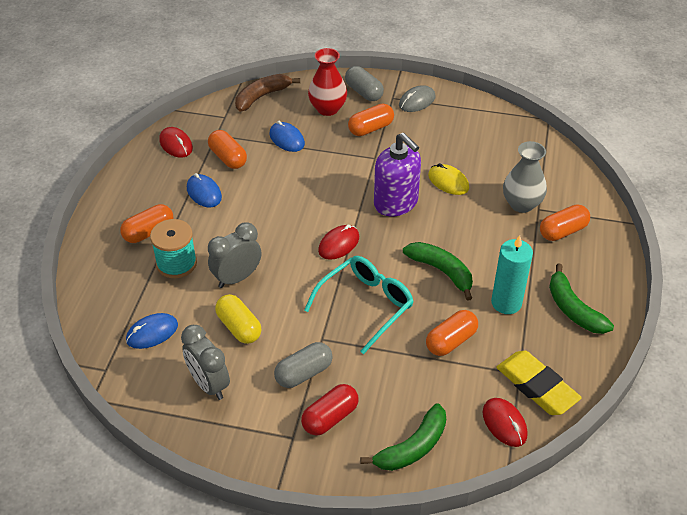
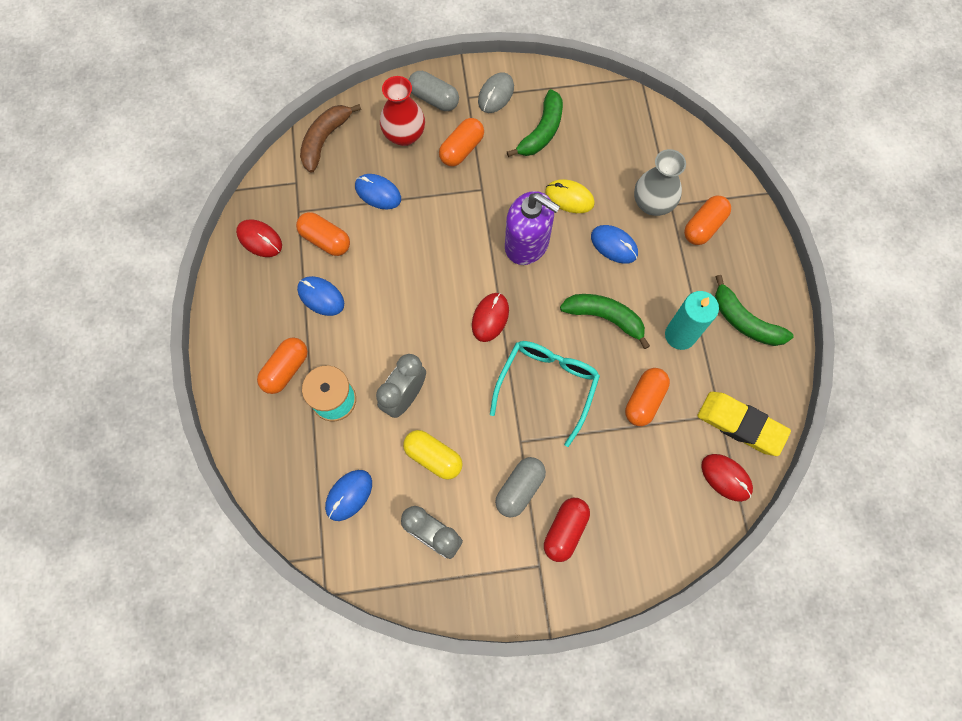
camera: 20 degrees left, 25 degrees up
(412, 447) = (653, 535): green banana -> green banana (541, 131)
(473, 223) = (614, 245): none -> blue mouse

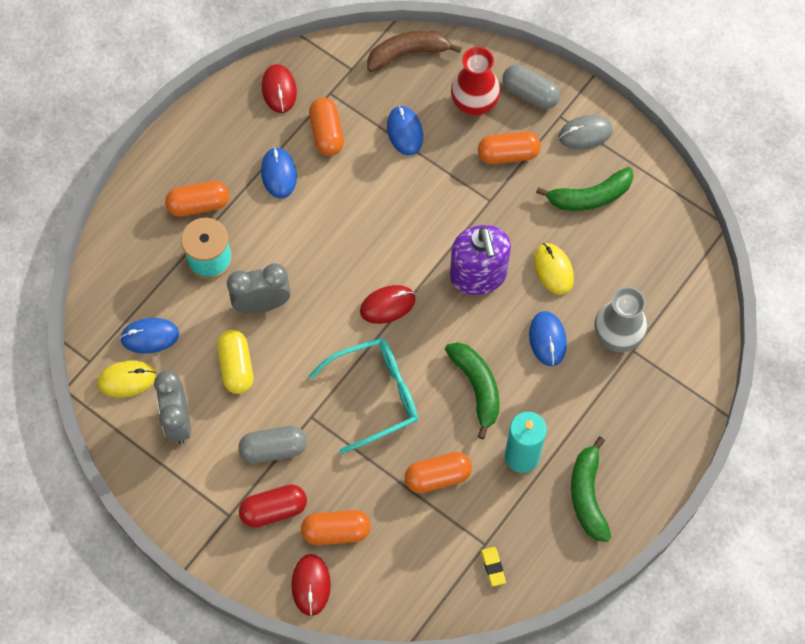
camera: 45 degrees right, 5 degrees down
(365, 542) = (127, 380): none -> yellow mouse
(434, 99) = (530, 94): grey capsule -> grey capsule turned 45 degrees counterclockwise
(704, 226) = (640, 392): orange capsule -> orange capsule (336, 531)
(726, 477) = (436, 592): red mouse -> red mouse (311, 585)
(741, 424) = (493, 567): yellow eraser -> yellow eraser, size x0.43

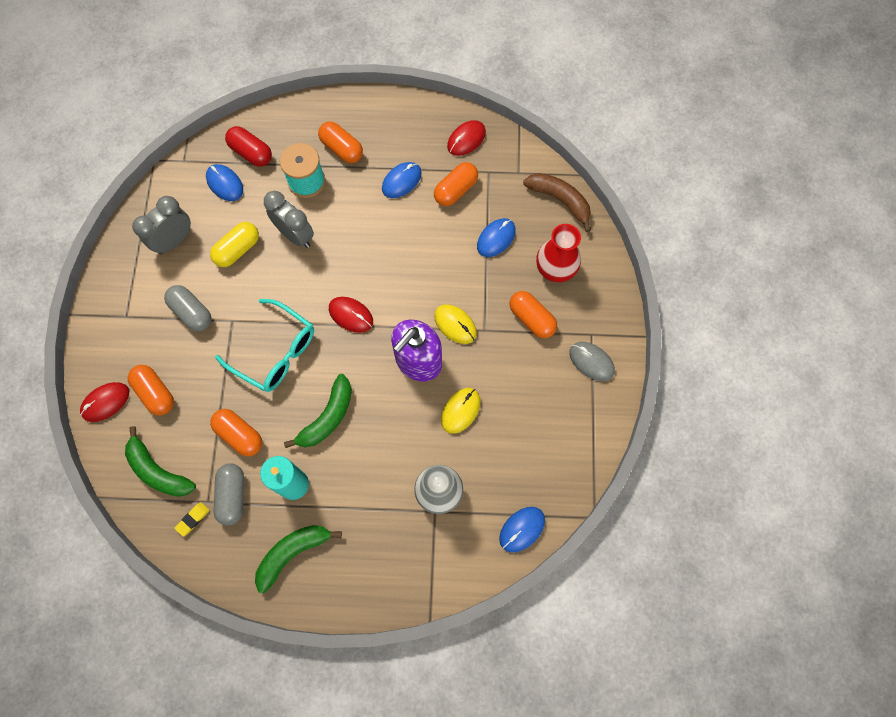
camera: 55 degrees right, 5 degrees up
(127, 380) = (184, 191): yellow mouse -> yellow mouse (455, 324)
(274, 510) = (147, 342): red capsule -> red capsule (251, 153)
(530, 94) = (593, 302): grey capsule -> grey capsule (232, 495)
(547, 339) = (400, 443): blue mouse -> blue mouse (522, 529)
(590, 197) = (541, 399): green banana -> green banana (158, 471)

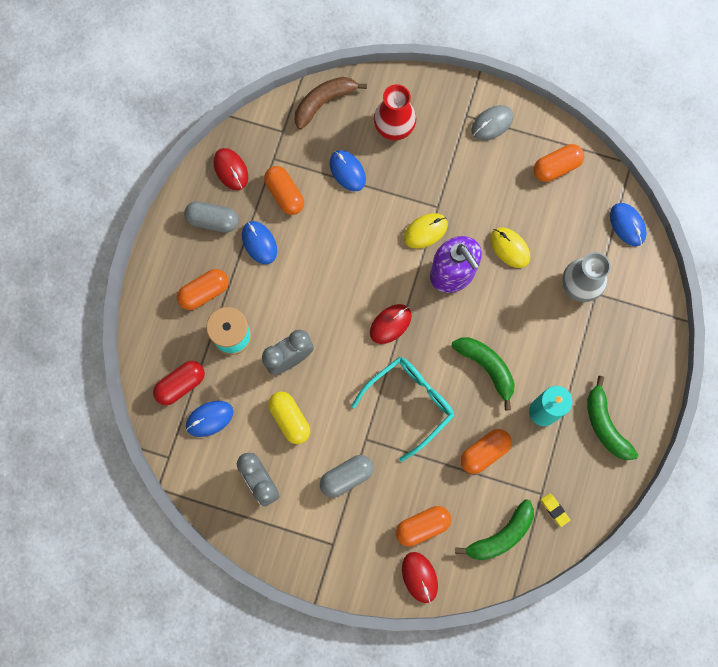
camera: 75 degrees left, 5 degrees up
(232, 495) = (541, 469): grey capsule -> grey capsule (213, 221)
(531, 319) = (437, 162): orange capsule -> orange capsule (556, 167)

